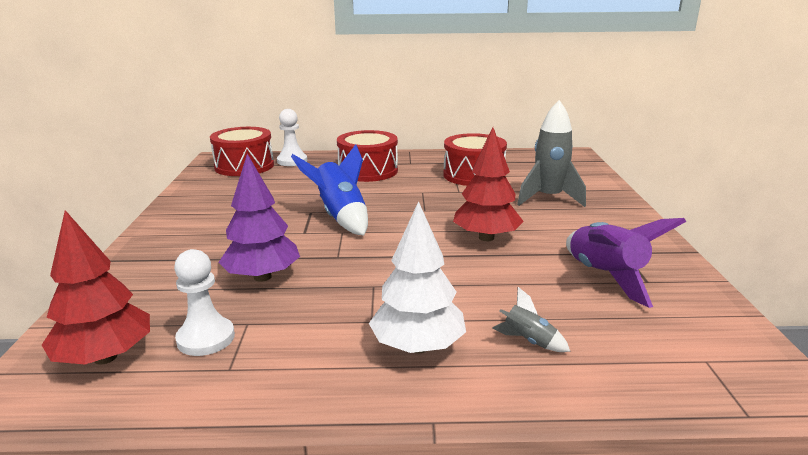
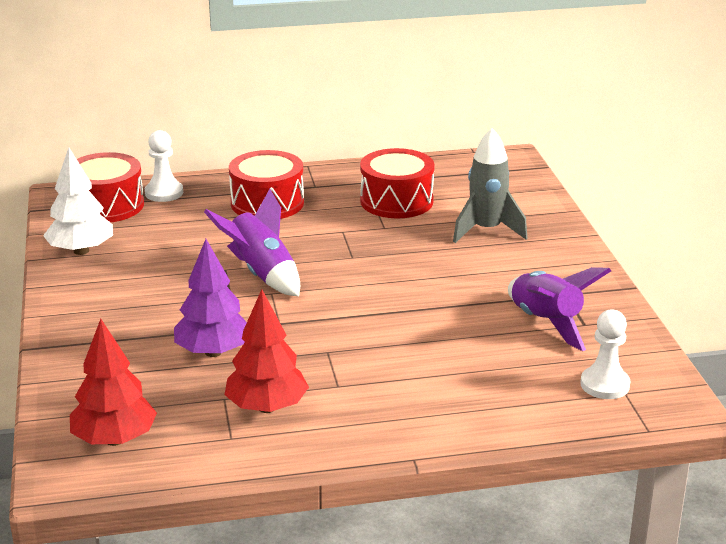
camera: 10 degrees left, 5 degrees up
(206, 338) = (194, 415): white pawn -> white pawn (605, 385)
(340, 217) = (261, 274): blue rocket -> purple rocket
(417, 347) = (386, 404): white tree -> white tree (81, 251)
(486, 238) = (426, 288): red tree -> red tree (266, 407)
(528, 341) = (480, 390): grey rocket -> none

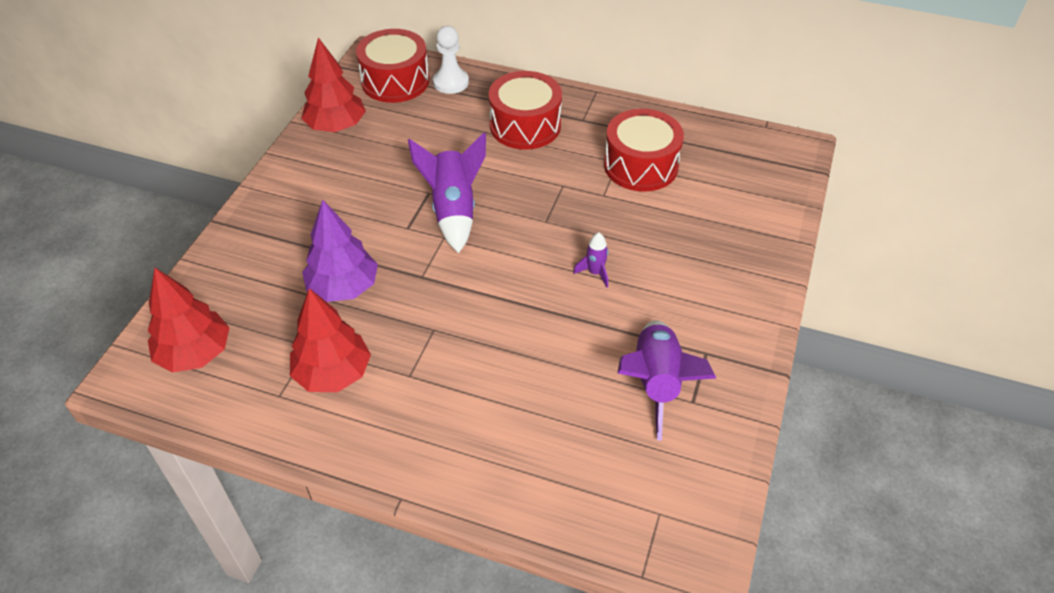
camera: 30 degrees right, 20 degrees up
(81, 251) = (336, 126): white tree -> red tree
(428, 275) = (595, 273): none -> purple rocket
(486, 230) = (695, 236): grey rocket -> none
(605, 385) = (648, 493): white pawn -> none

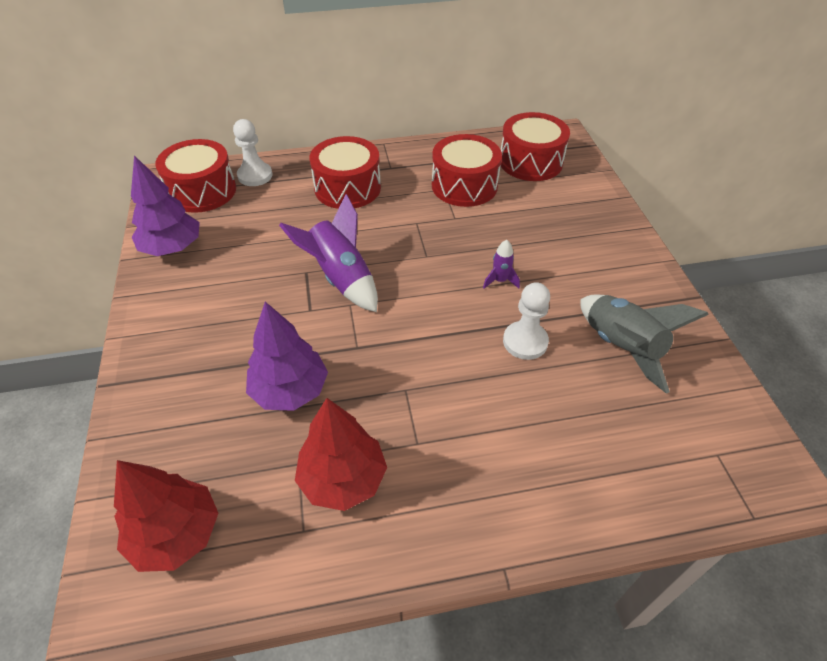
camera: 30 degrees left, 0 degrees up
(336, 126) = (172, 248): red tree -> purple tree
(570, 337) = (525, 342): none -> white pawn
(656, 383) = (621, 347): purple rocket -> grey rocket
(733, 166) = (530, 162): none -> red drum

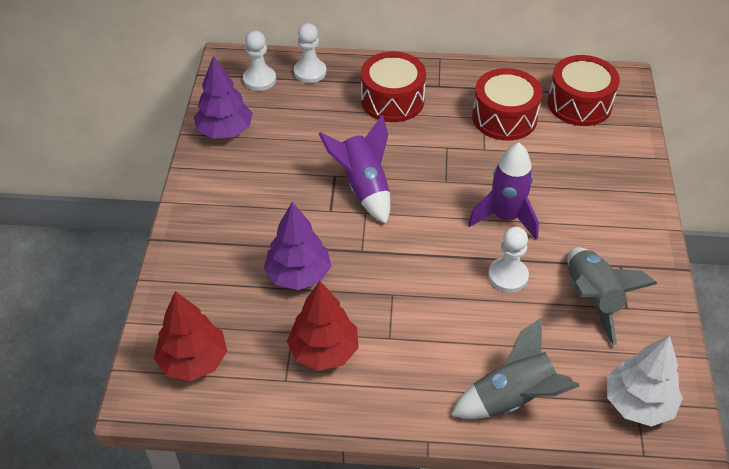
camera: 15 degrees right, 0 degrees up
(202, 191) = (259, 79): red drum -> white pawn
(500, 280) = (505, 217): purple rocket -> purple rocket, size x2.08
(583, 484) = (513, 398): none -> grey rocket
(719, 455) = (638, 403): none -> white tree

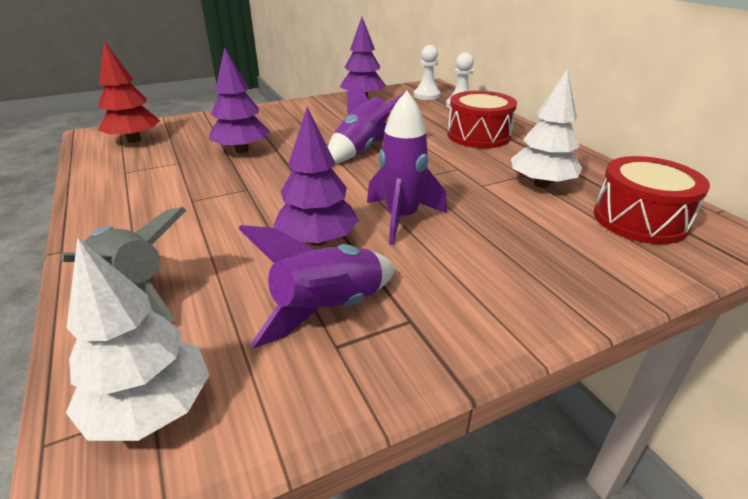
camera: 60 degrees right, 15 degrees down
(324, 351) = (163, 178): red tree -> none
(504, 117) = (541, 184): red drum -> white tree
(508, 276) = (317, 240): white pawn -> purple tree
(592, 299) = (329, 310): grey rocket -> purple rocket

